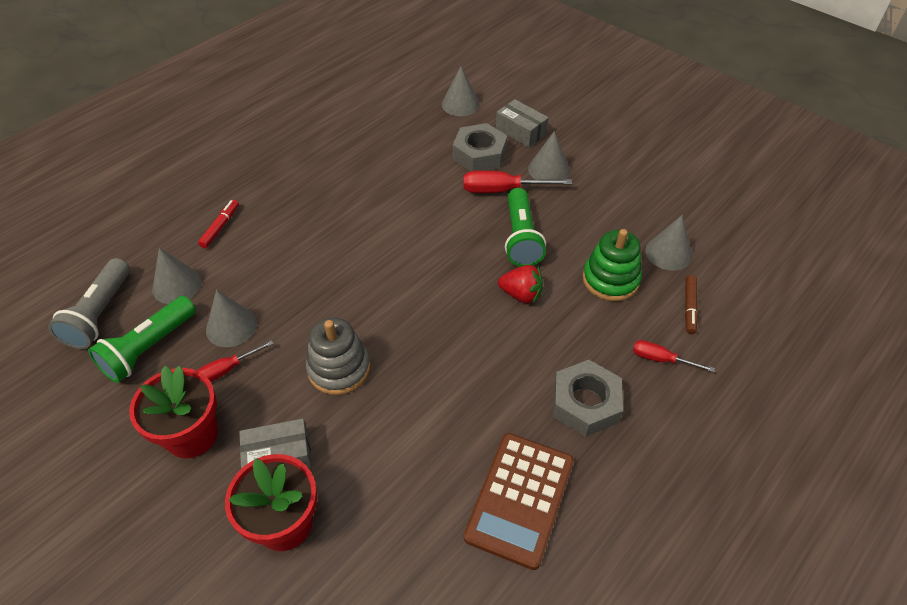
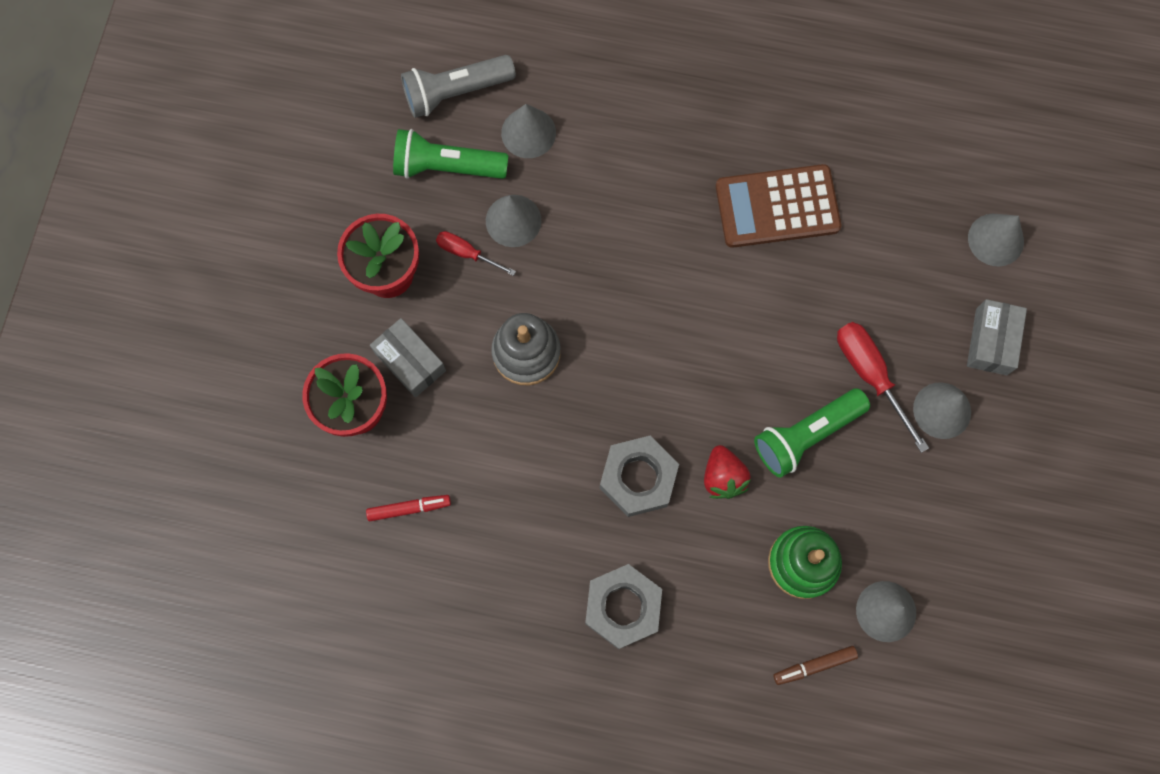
camera: 60 degrees right, 25 degrees up
(220, 227) = (624, 114): red marker -> red marker (409, 508)
(479, 154) = (915, 315): grey nut -> grey nut (638, 478)
(520, 499) = (487, 594): brown calculator -> brown calculator (777, 207)
(661, 359) = (722, 661): red screwdriver -> none

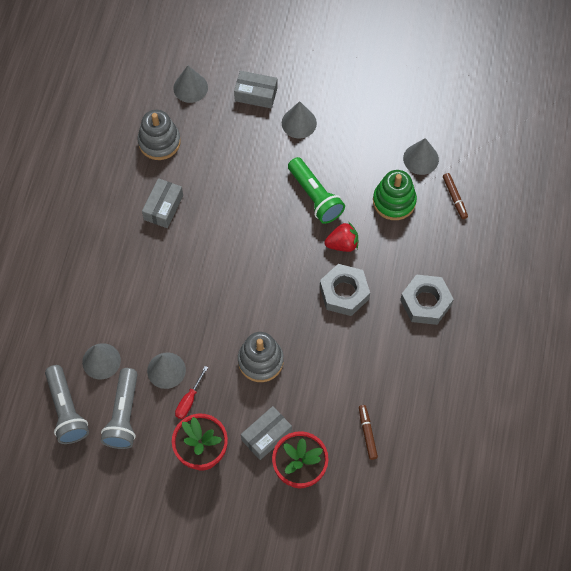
camera: 90 degrees left, 10 degrees down
(409, 508) = (367, 433): red marker -> brown marker
(446, 166) = (124, 415): green flashlight -> grey flashlight
(777, 207) = (163, 207): brown calculator -> grey box
(870, 375) = (276, 160): red screwdriver -> none
(892, 196) = (159, 142): none -> grey stacking toy

